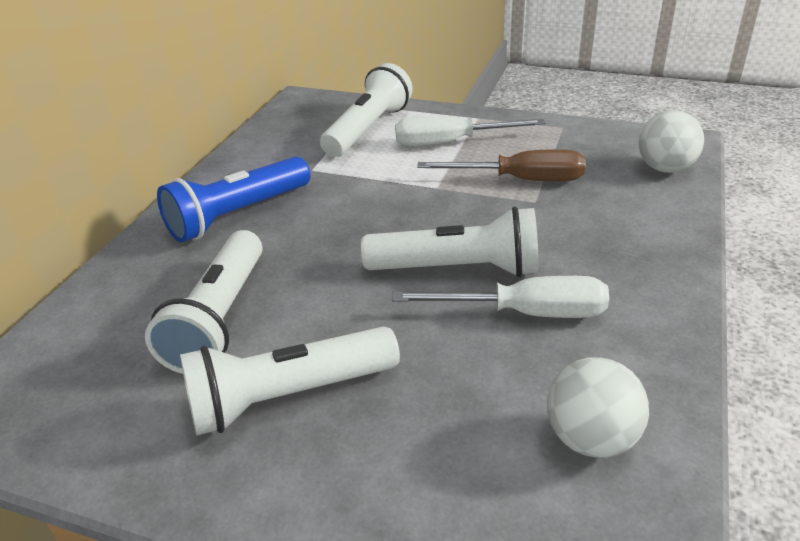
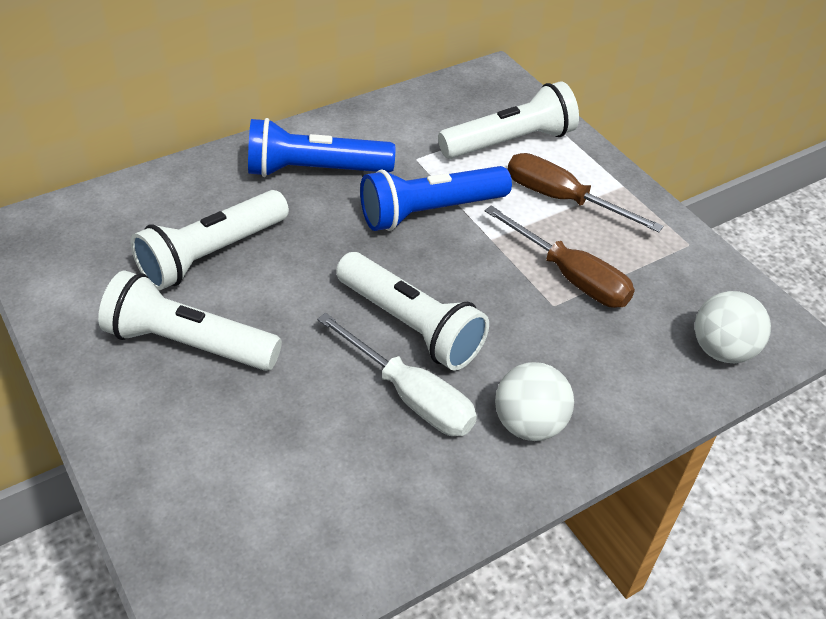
camera: 35 degrees right, 10 degrees up
(369, 194) = (430, 212): none -> blue flashlight
(450, 143) = (562, 199): white screwdriver -> brown screwdriver
(591, 438) = (329, 516): white ball -> white ball (529, 424)

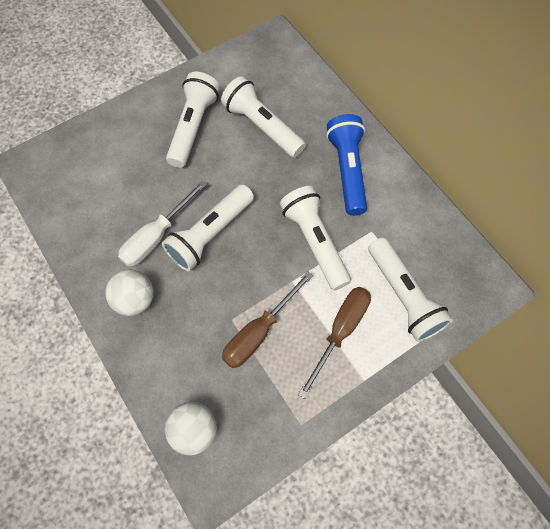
camera: 90 degrees right, 20 degrees up
(430, 212) = (315, 242): blue flashlight -> white flashlight

